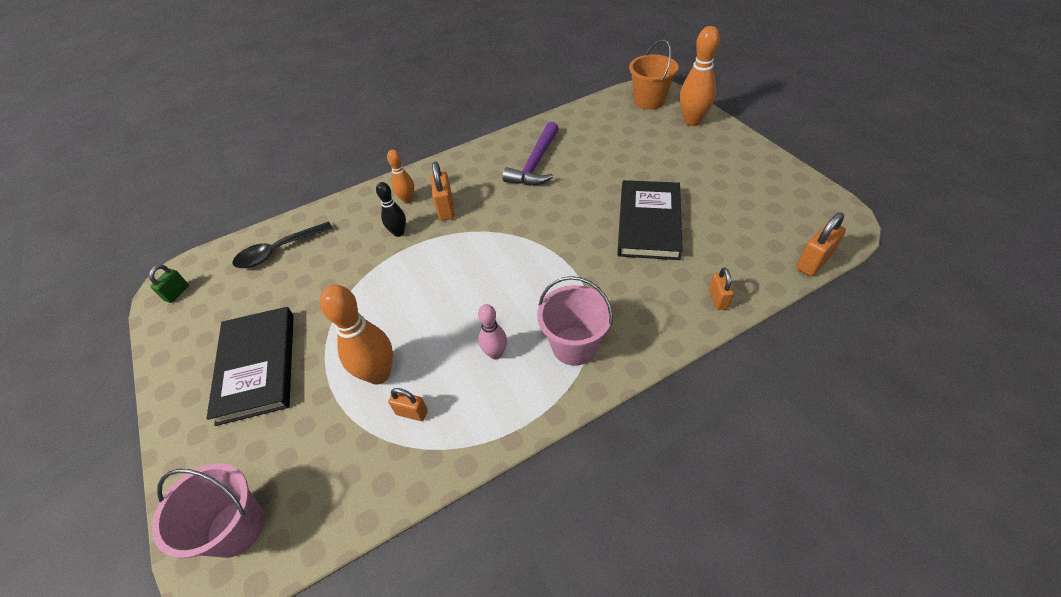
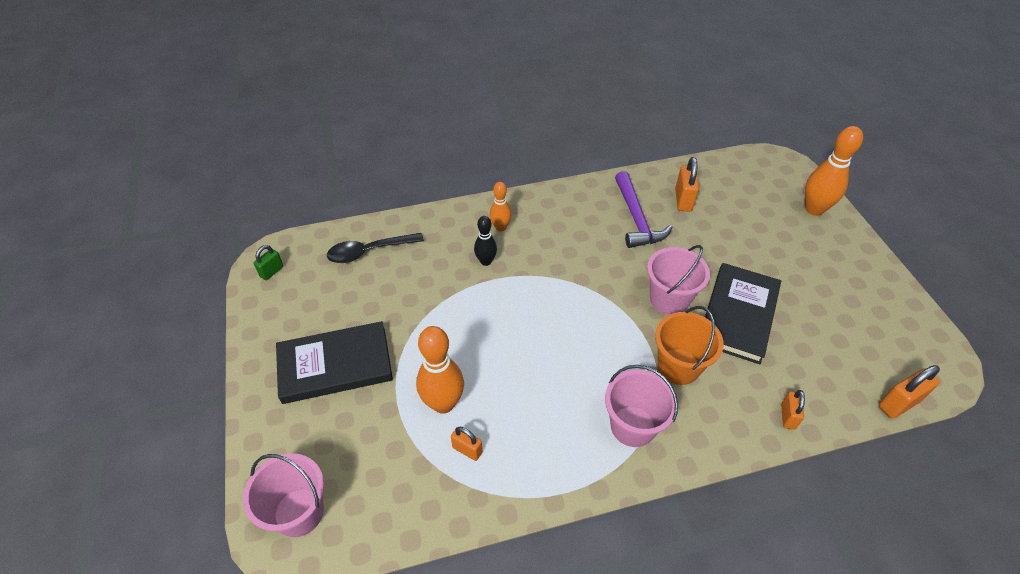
camera: 10 degrees right, 0 degrees up
(257, 366) = (335, 365): black book -> black book turned 75 degrees clockwise
(446, 209) = (536, 247): orange padlock -> orange padlock (683, 200)
(495, 353) = (555, 413): pink bowling pin -> none
(535, 164) = (636, 218): purple hammer -> purple hammer turned 45 degrees counterclockwise
(582, 224) = (669, 299): none -> pink bucket
(649, 101) = (774, 173): orange bucket -> orange bucket (678, 366)

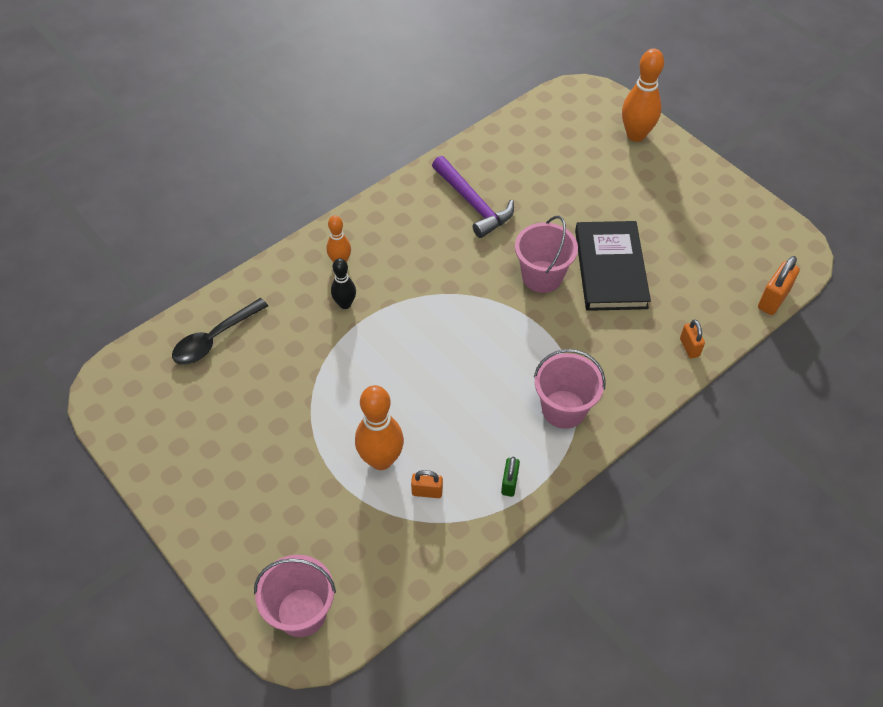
camera: 25 degrees left, 5 degrees up
(272, 271) = (119, 400): green padlock -> green padlock (509, 483)
(335, 365) = (252, 467): black book -> none
(678, 366) = (579, 338): orange bucket -> none
(683, 200) = (509, 167): orange padlock -> none

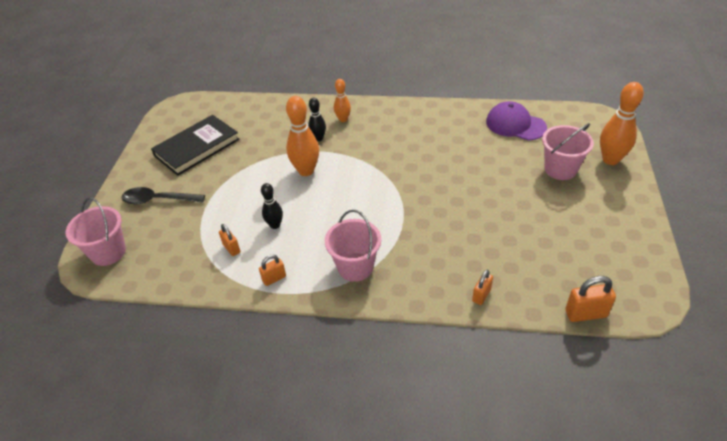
camera: 50 degrees right, 10 degrees down
(214, 339) = (243, 115): black spoon -> black spoon (158, 200)
(381, 460) = (233, 217): orange bowling pin -> orange bowling pin (306, 171)
(435, 432) = (275, 225): none -> black bowling pin
(473, 203) = (451, 135): purple hammer -> none
(509, 483) = (274, 278): green padlock -> orange padlock
(517, 150) = (515, 124): none -> purple cap
(542, 276) = (440, 194): pink bucket -> pink bucket (560, 169)
(610, 269) = (489, 218): black book -> black book (197, 147)

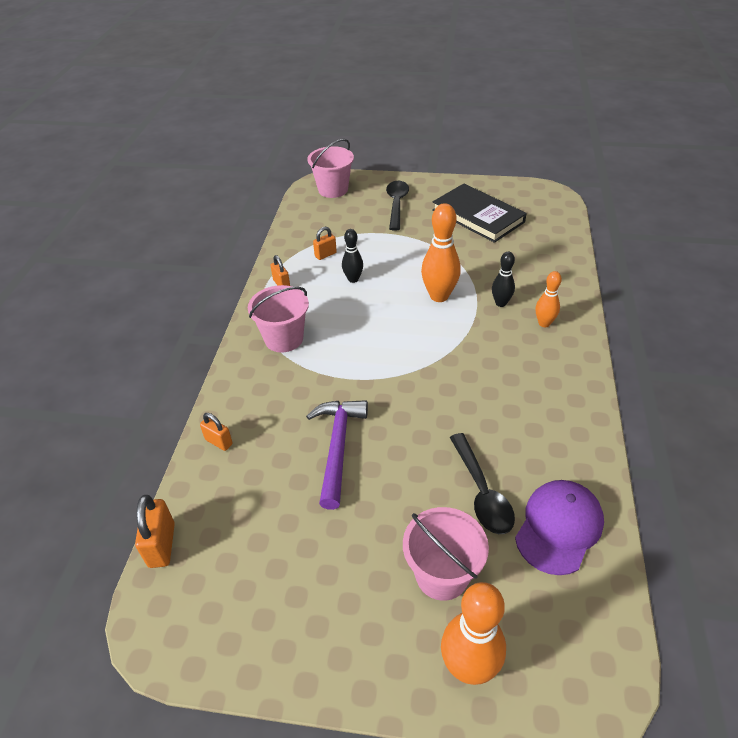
camera: 90 degrees right, 0 degrees up
(474, 221) = (337, 447): none -> purple hammer
(498, 152) = (482, 492): none -> black spoon

